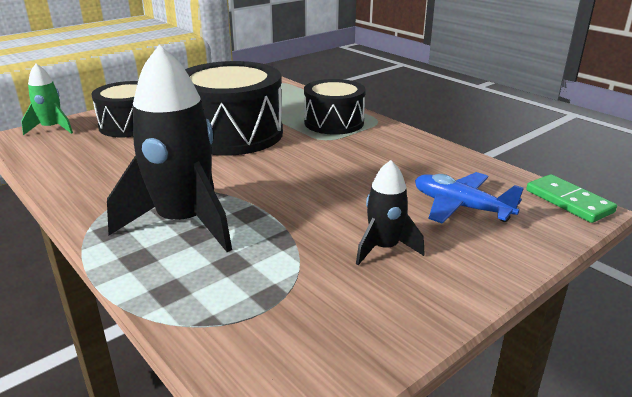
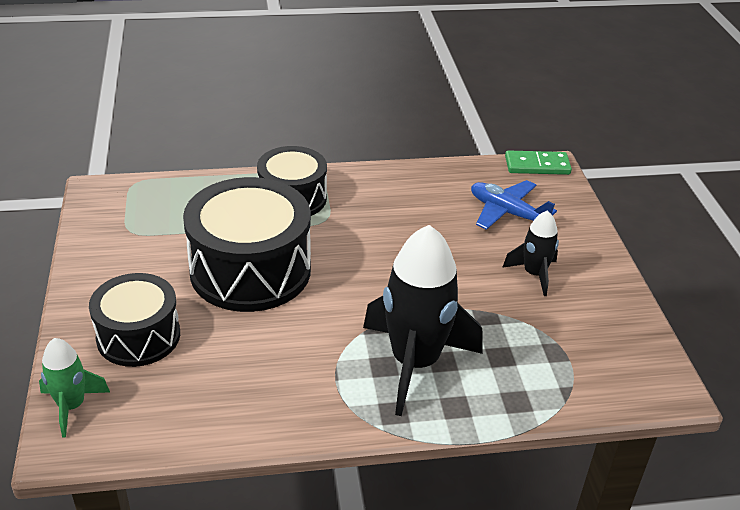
camera: 60 degrees left, 10 degrees up
(461, 207) = (507, 213): blue plane -> blue plane turned 60 degrees clockwise

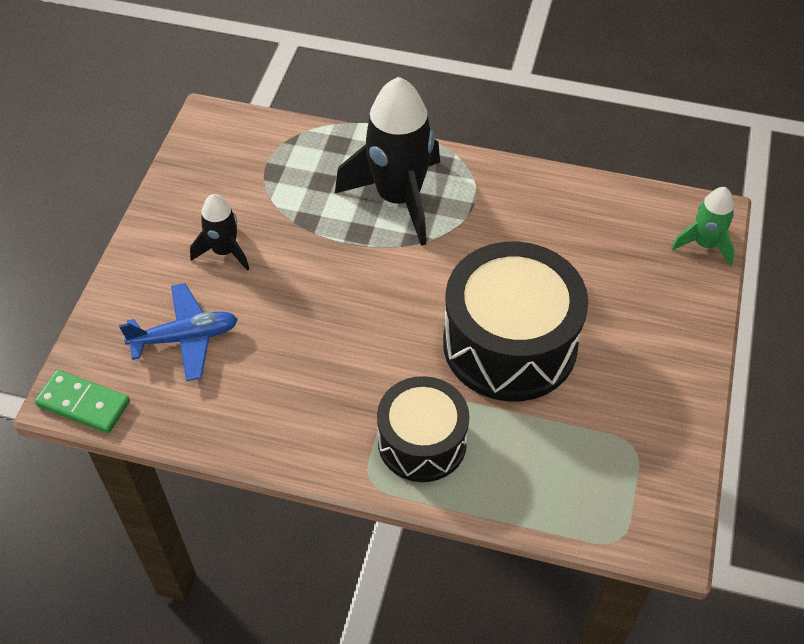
camera: 155 degrees left, 15 degrees up
(138, 336) = (640, 296): black drum -> none
(507, 213) = (185, 338): blue plane -> blue plane turned 75 degrees counterclockwise

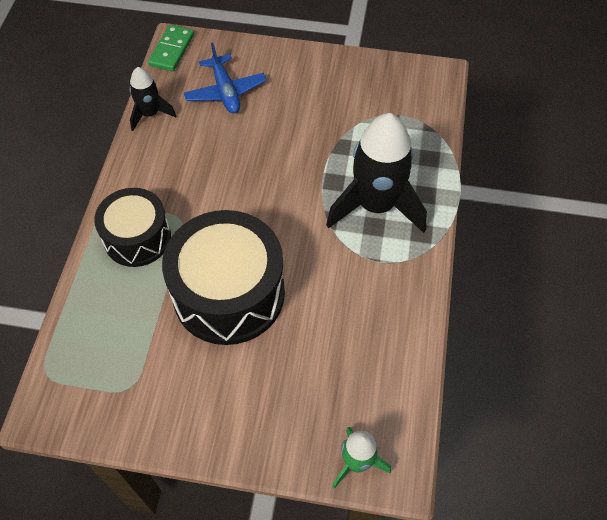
camera: 85 degrees right, 5 degrees up
(224, 251) = (305, 101): black rocket -> black rocket (150, 114)

